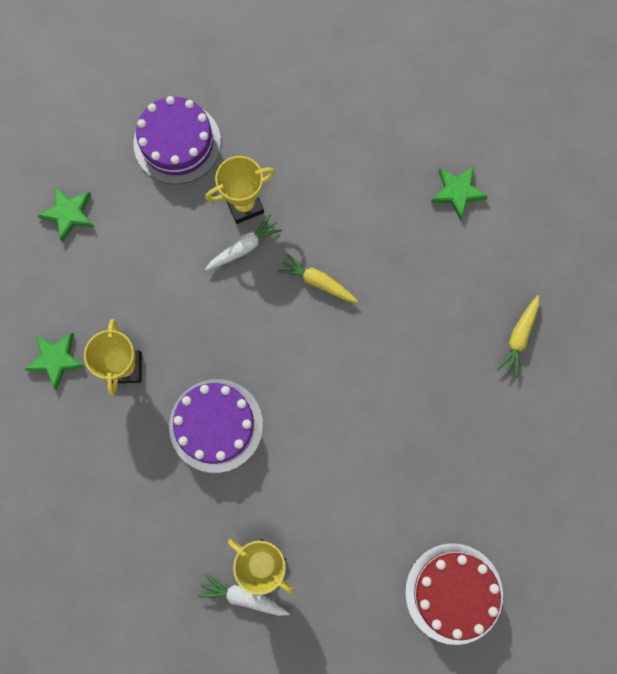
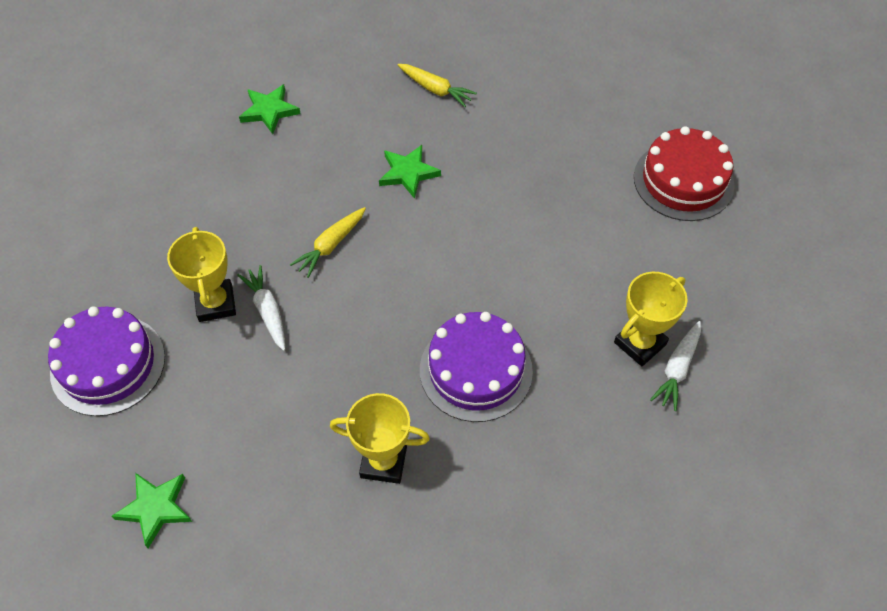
camera: 80 degrees left, 20 degrees down
(56, 359) = (353, 548): green star -> green star (408, 173)

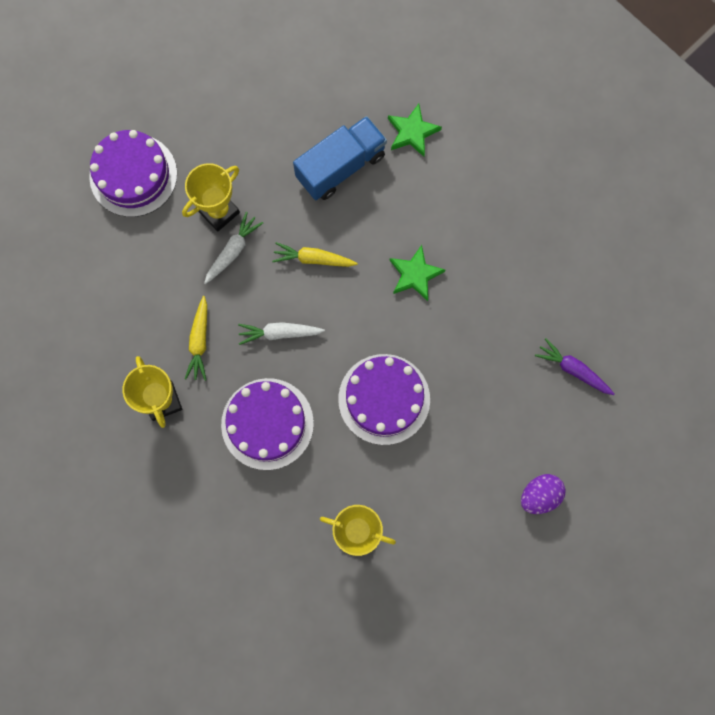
camera: 60 degrees right, 20 degrees up
(155, 508) = (54, 277): green star -> none
(256, 179) = (341, 167): none -> blue truck
(435, 89) = (515, 245): yellow carrot -> yellow carrot (200, 341)
(515, 255) = (384, 399): none -> purple cake
(579, 104) = (573, 370): none -> purple carrot
(677, 369) = (350, 569): white carrot -> white carrot (280, 333)
(683, 181) = (539, 495): red cake -> purple egg

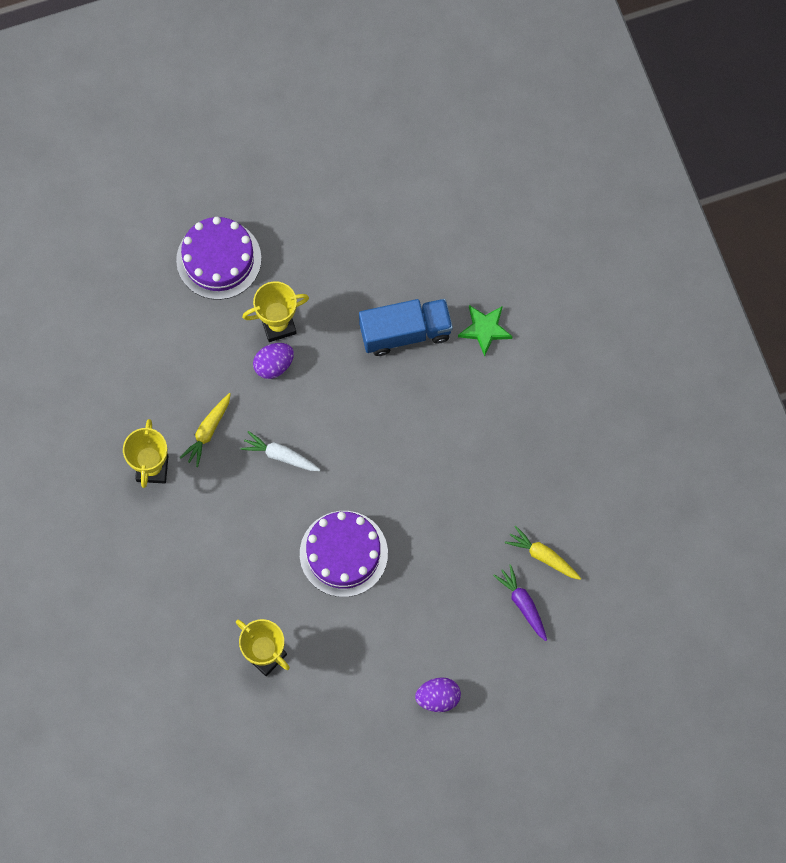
camera: 25 degrees right, 5 degrees down
(233, 251) = (274, 365): white carrot -> purple egg
(267, 424) = (232, 528): purple cake -> none
(313, 259) = (341, 404): yellow carrot -> yellow carrot (543, 556)
(415, 274) = (424, 457): green star -> none

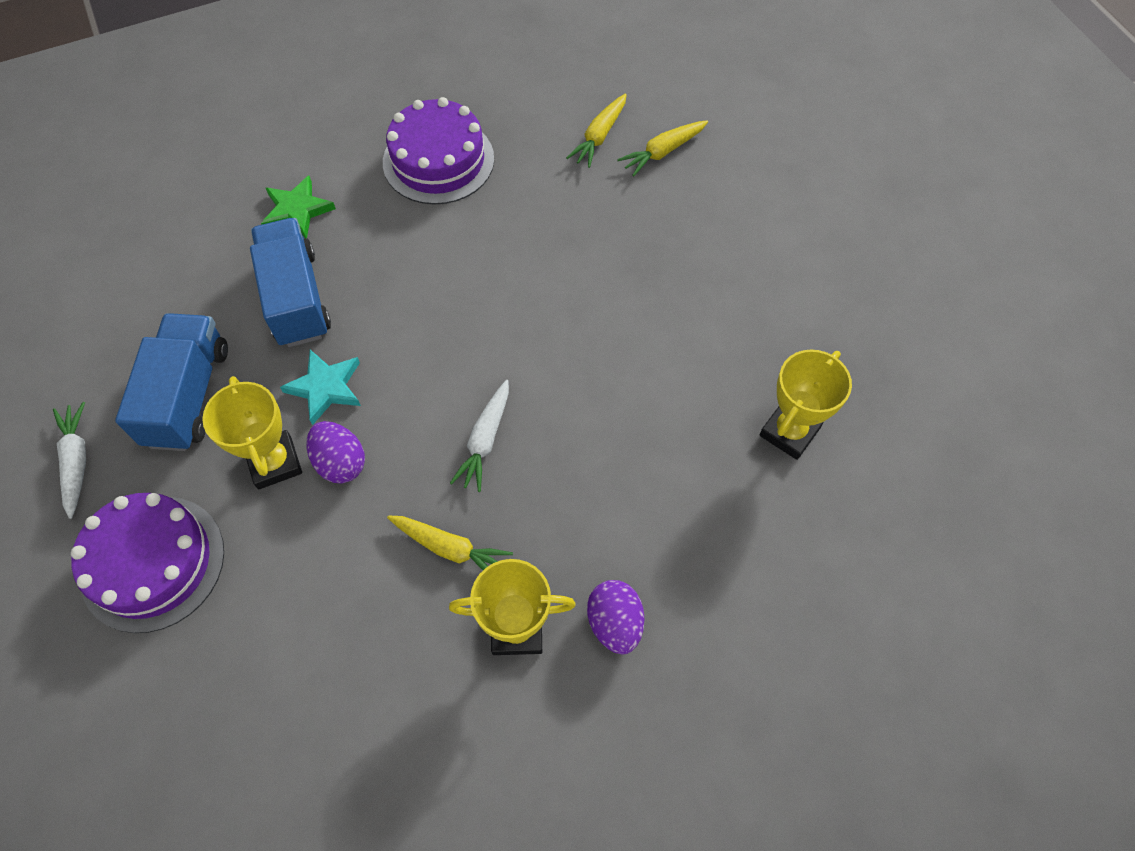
camera: 95 degrees left, 10 degrees down
(292, 207) = (76, 461): none -> white carrot
(330, 354) = (326, 387): none -> turquoise star
(333, 268) = (188, 396): none -> blue truck
(343, 553) = (624, 347): purple cake -> purple cake (438, 160)
(438, 698) = (800, 228): purple egg -> purple egg (615, 623)
(523, 604) = (663, 152): purple carrot -> yellow carrot

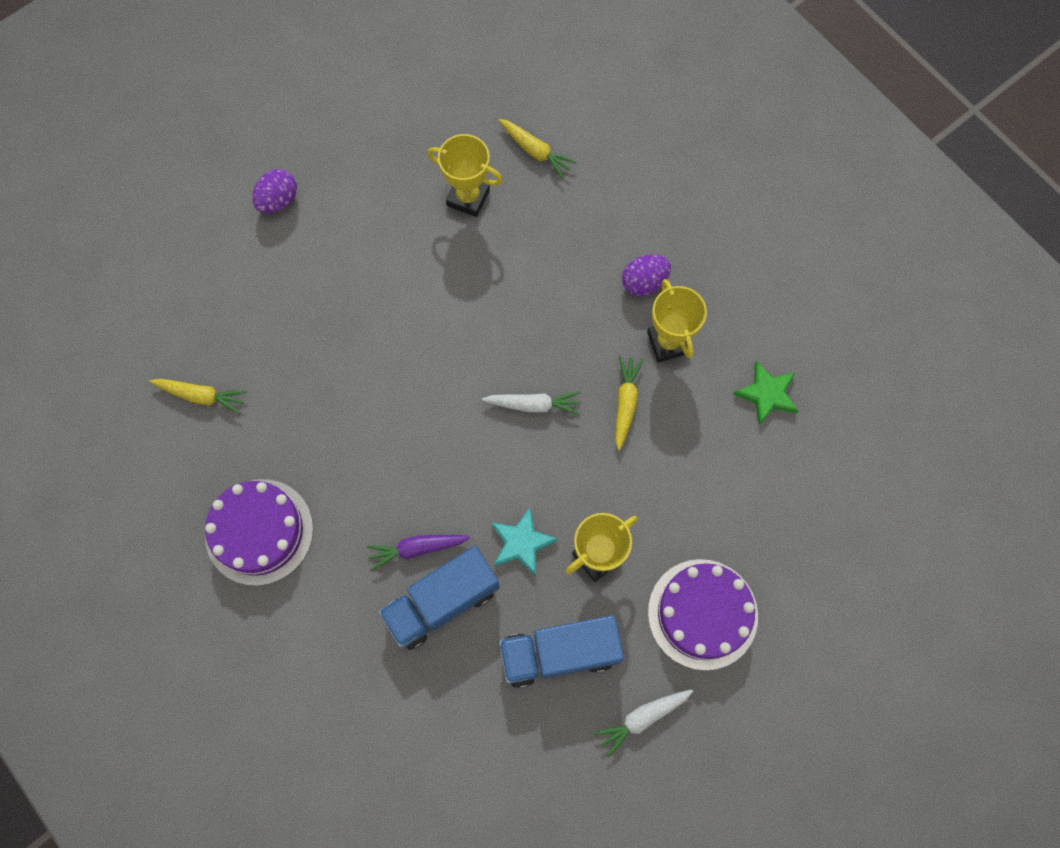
camera: 105 degrees left, 10 degrees up
(297, 210) = (346, 641): green star -> green star (767, 394)
(340, 462) = (582, 506): purple egg -> purple egg (278, 200)
(363, 287) = (417, 549): none -> purple carrot
(663, 152) = (210, 338): yellow carrot -> yellow carrot (535, 151)

